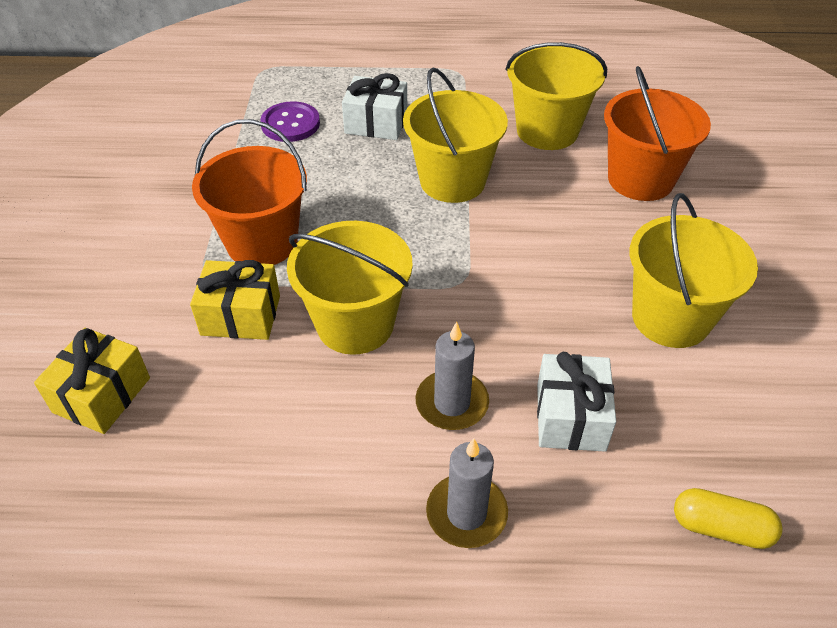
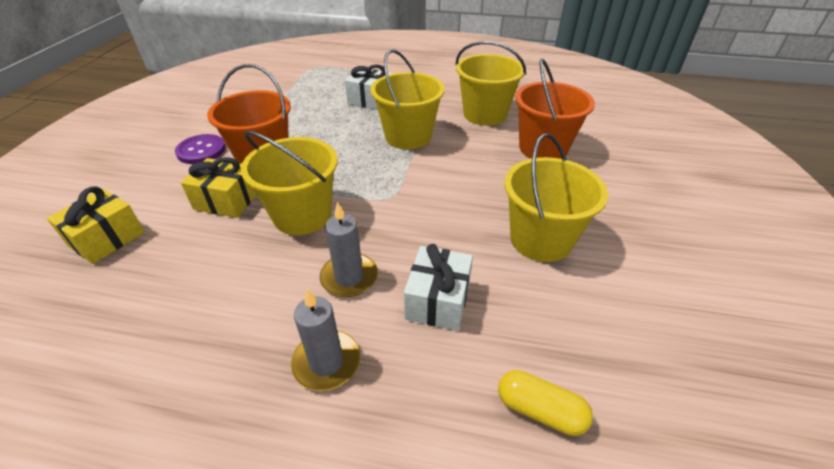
camera: 10 degrees right, 5 degrees down
(290, 124) = (315, 96): purple button -> purple button (201, 150)

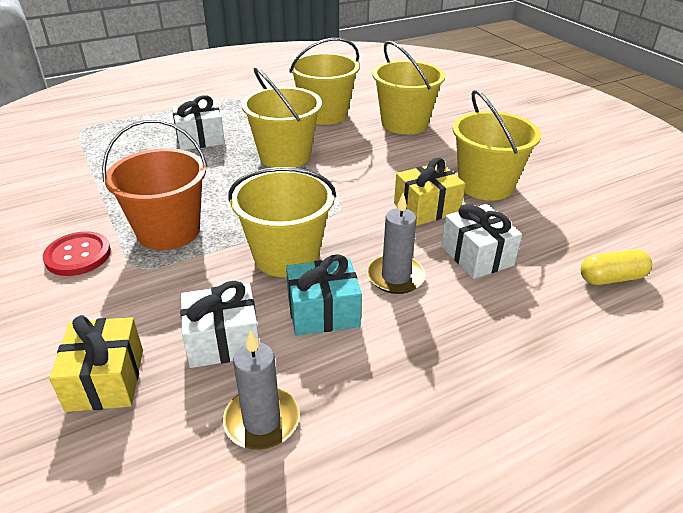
camera: 40 degrees left, 5 degrees down
(186, 254) = (223, 341): none -> white gift
(201, 150) = (78, 255): purple button -> red button
(227, 200) = (189, 281): yellow gift -> yellow gift (426, 208)
(265, 273) = (323, 312): none -> turquoise gift
(326, 362) = (463, 335): grey candle -> grey candle (261, 421)
(543, 148) = (404, 123): orange bucket -> yellow bucket

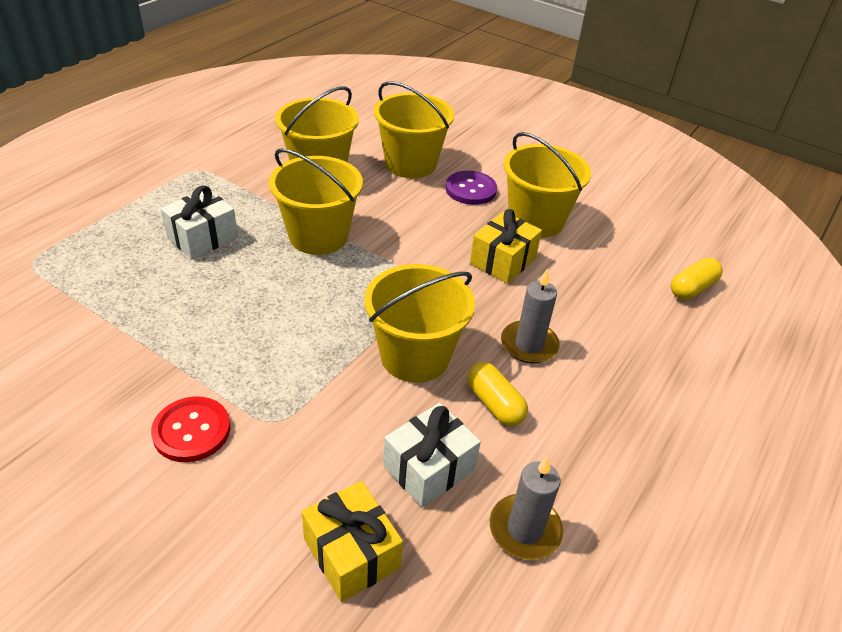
camera: 30 degrees left, 5 degrees up
(168, 231) = (269, 367): orange bucket -> none
(323, 312) = (494, 404): turquoise gift -> yellow capsule
(442, 151) = (470, 189): none -> purple button
(476, 256) = (579, 300): white gift -> none

